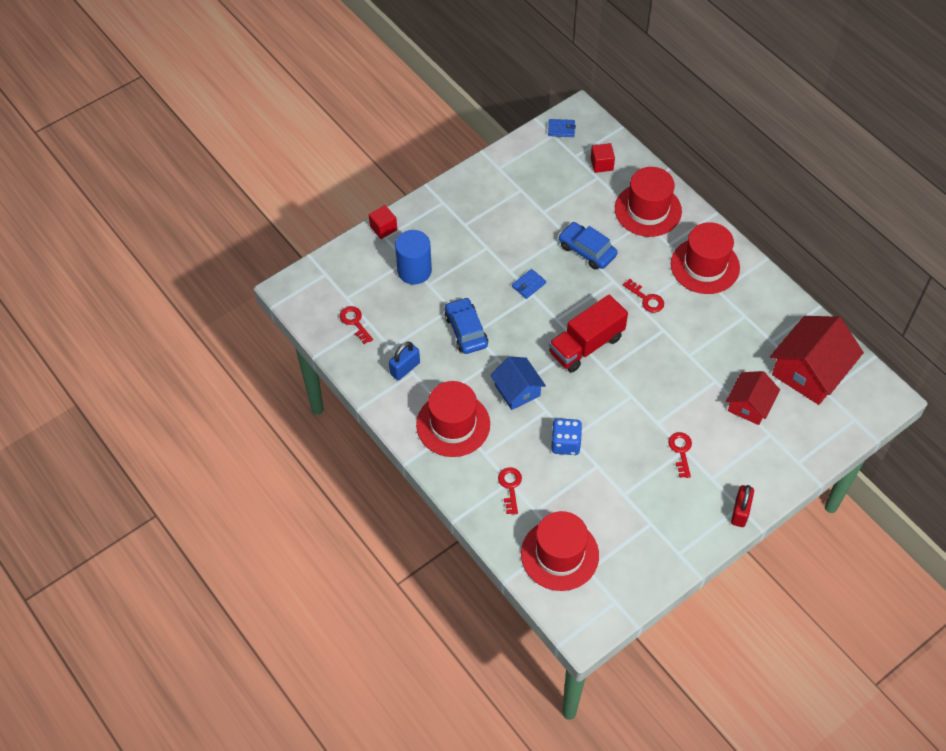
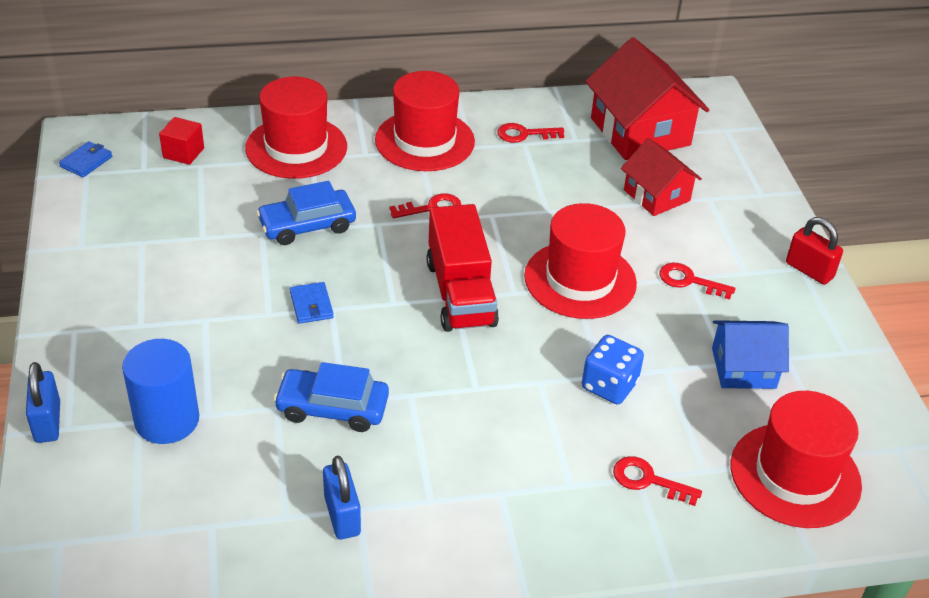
camera: 65 degrees left, 15 degrees down
(355, 322) = (195, 544): red key -> red key (524, 134)
(383, 228) = (47, 422): red cube -> blue padlock
(453, 424) = (492, 500): red hat -> red hat (580, 280)
(517, 390) = (483, 397): blue house -> blue house (743, 368)

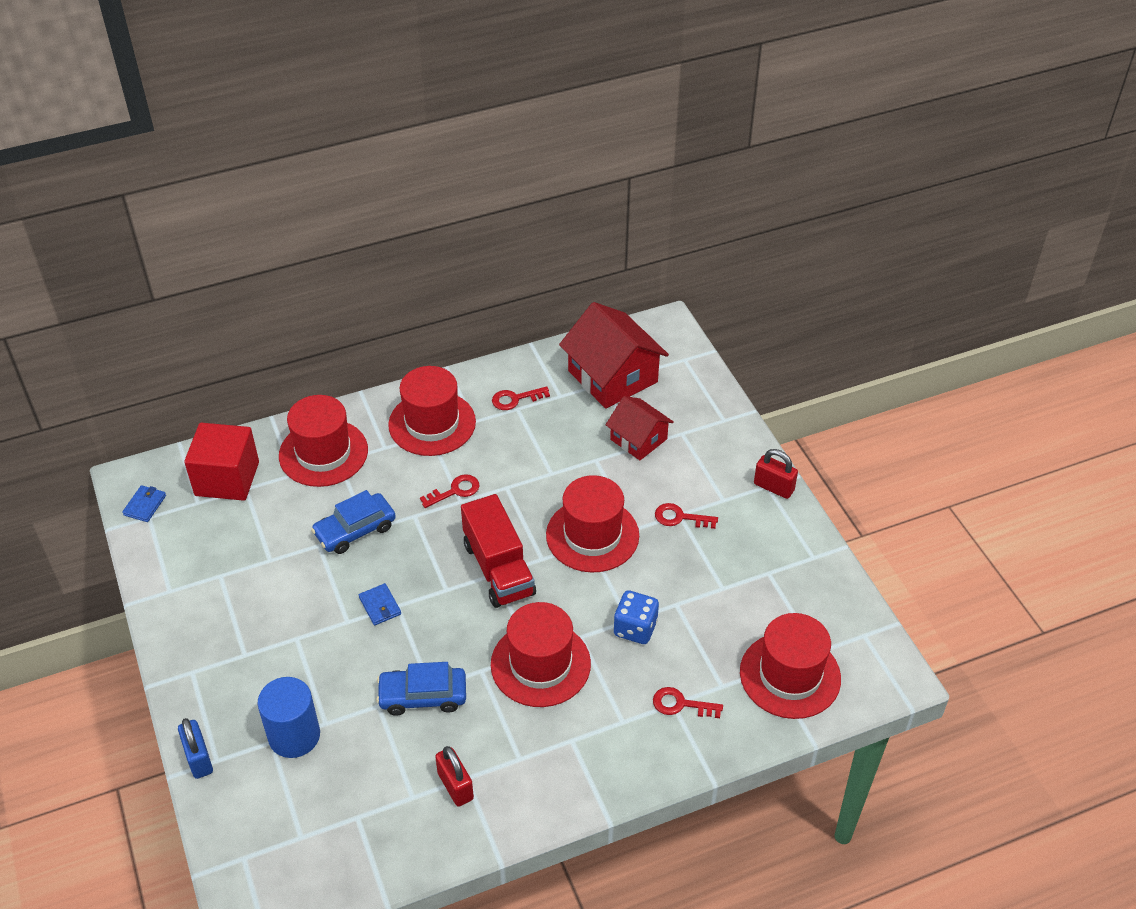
camera: 10 degrees left, 5 degrees up
(183, 153) = (227, 479): red cube -> red cube, size x1.95
(342, 515) = (455, 786): blue padlock -> red padlock
(484, 402) = (540, 664): none -> red hat
(743, 368) = (736, 589): blue house -> none

